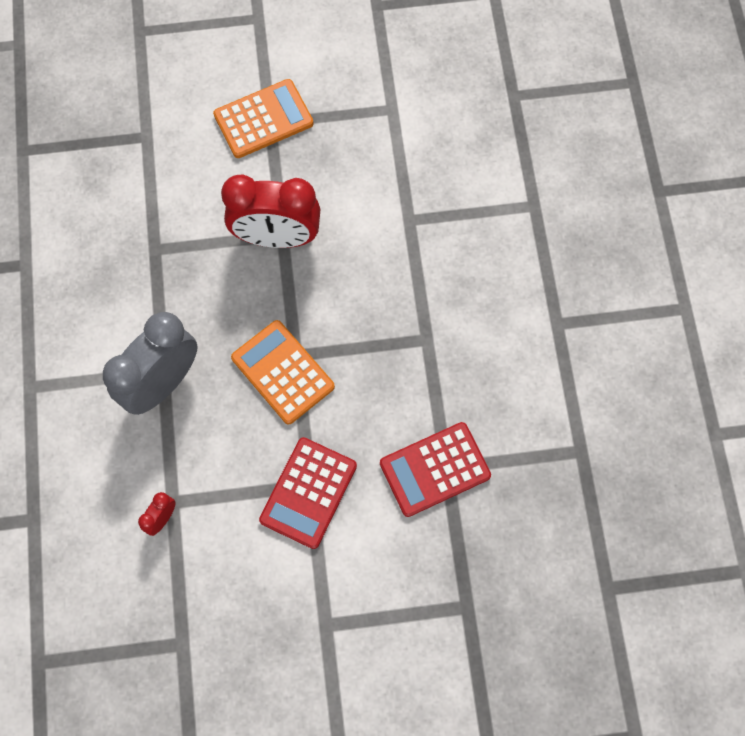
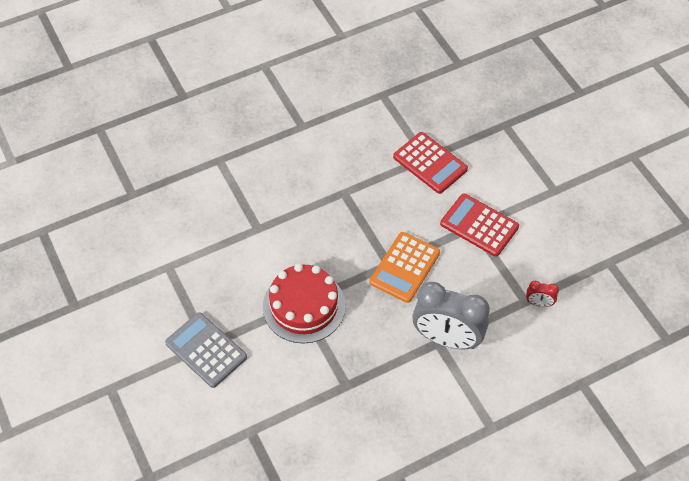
camera: 110 degrees left, 15 degrees down
(263, 119) = (206, 350): orange calculator -> grey calculator
(277, 237) = (304, 306): red clock -> red cake
(308, 493) = (479, 225): red calculator -> red calculator turned 150 degrees counterclockwise

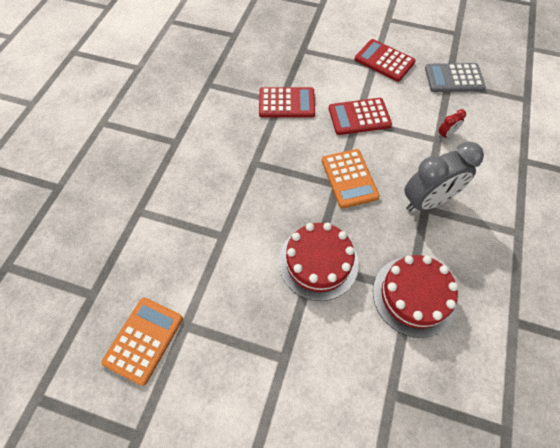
camera: 45 degrees left, 5 degrees up
(134, 252) = (143, 340): none -> orange calculator
(206, 350) = (288, 364): grey calculator -> grey calculator (454, 78)
(345, 391) = (414, 296): none -> red cake
(571, 194) = (384, 61): none -> red calculator

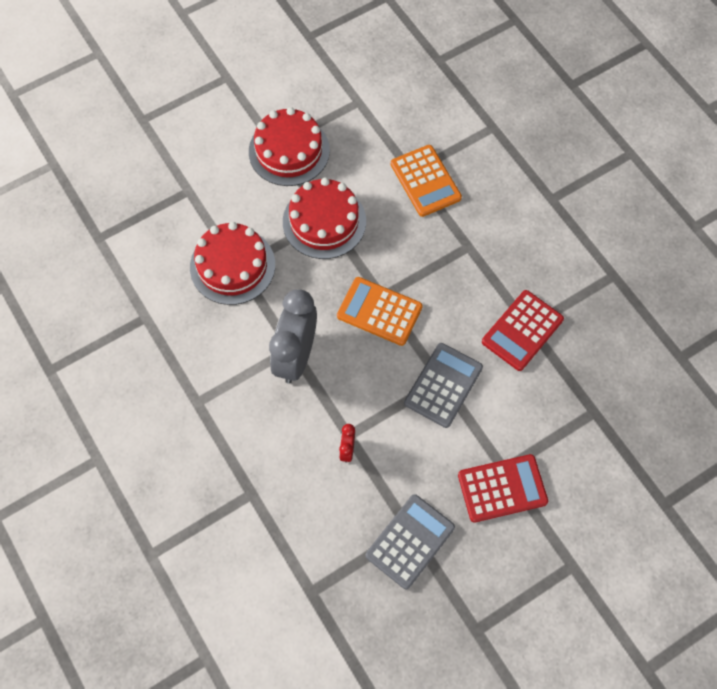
camera: 130 degrees right, 5 degrees up
(143, 340) = (371, 72): orange calculator -> orange calculator (425, 181)
(280, 342) = (289, 151): none -> red cake
(359, 117) = (443, 385): red calculator -> grey calculator

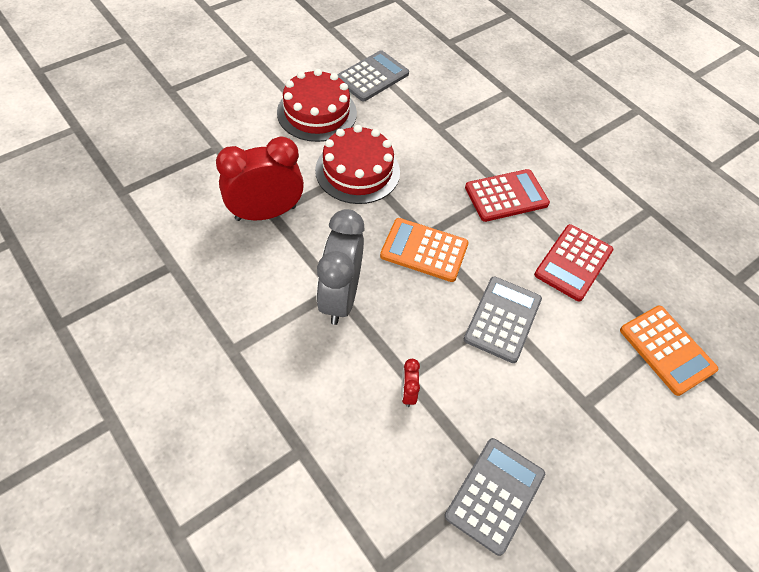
camera: 10 degrees left, 10 degrees down
(232, 266) = (266, 213): red cake -> red clock
(350, 106) = (372, 76): none -> grey calculator
(425, 181) = (452, 135): orange calculator -> orange calculator (667, 350)
(502, 488) = (588, 425): red calculator -> red calculator (506, 196)

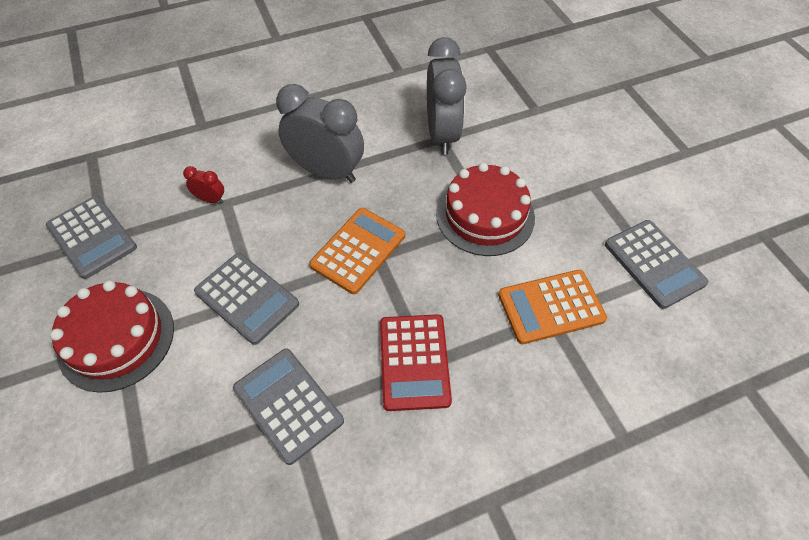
camera: 110 degrees right, 0 degrees up
(266, 213) = (442, 134): red clock -> grey clock
(317, 113) = (584, 195): red cake -> red cake (116, 338)
(573, 263) = (288, 405): red calculator -> grey calculator
(667, 350) = (128, 465): orange calculator -> orange calculator (551, 307)

